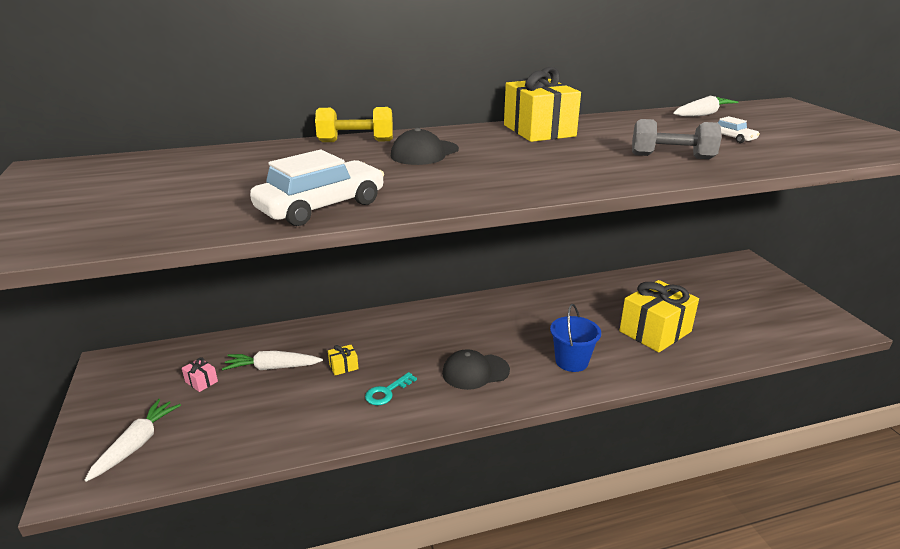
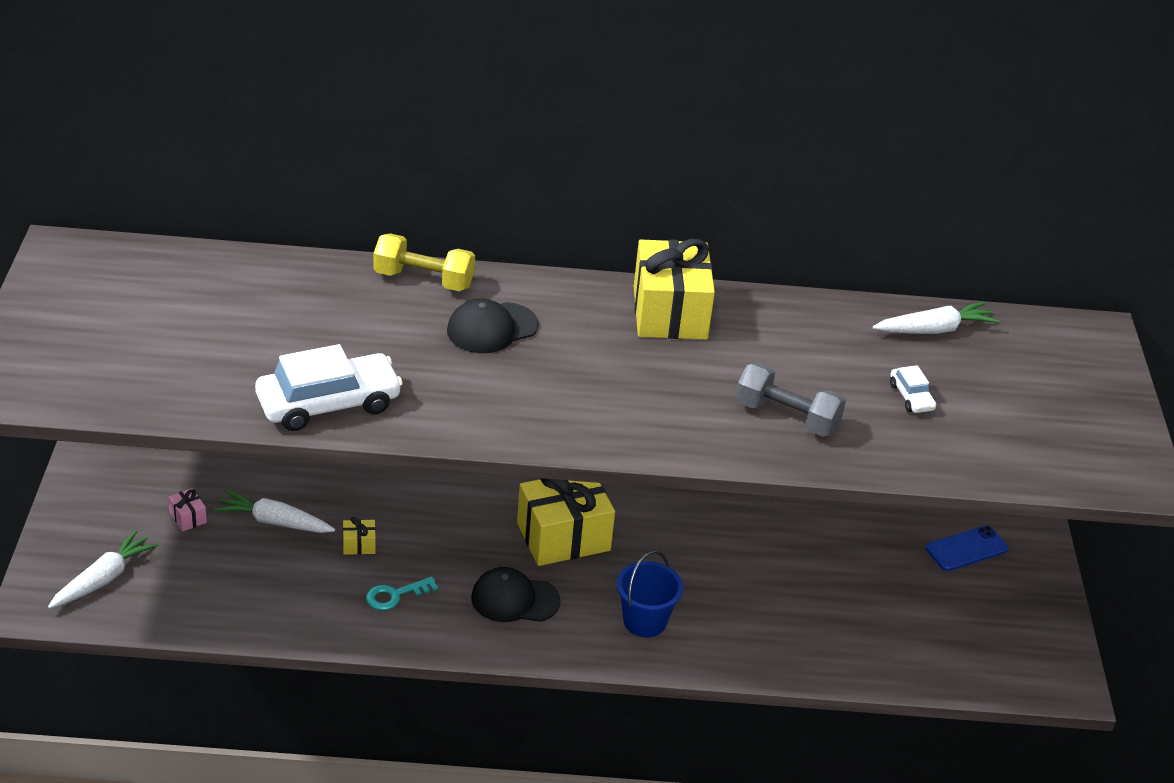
camera: 15 degrees right, 10 degrees up
(655, 331) = (790, 610): yellow gift -> yellow gift (563, 537)
(719, 276) = (966, 549): none -> blue phone

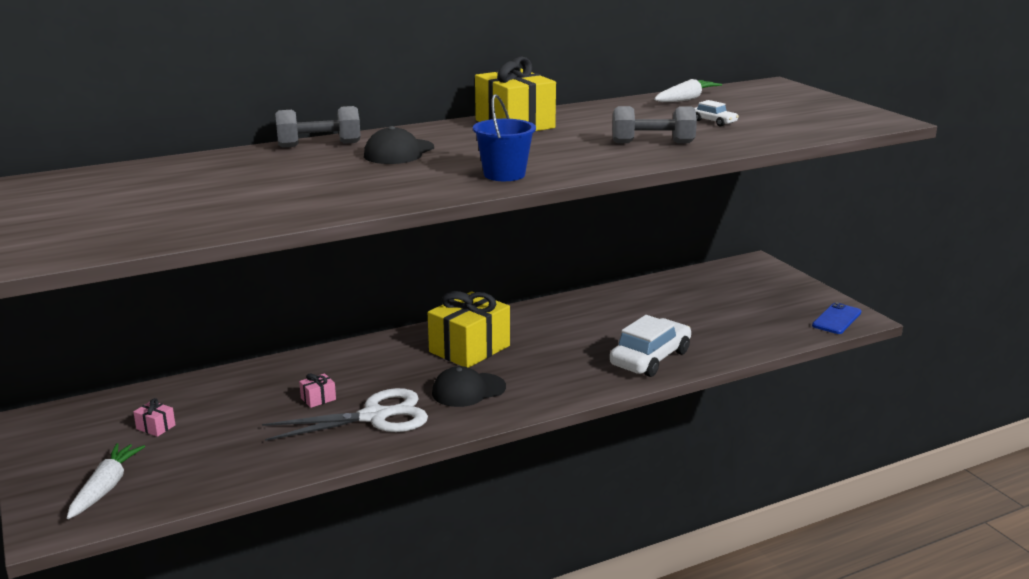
camera: 25 degrees left, 15 degrees down
(274, 522) = (235, 407): white carrot -> none
(328, 404) = (314, 206): white car -> white car (650, 358)
(359, 545) = (318, 399): yellow gift -> pink gift
(395, 595) = (374, 417): turquoise key -> white scissors
(423, 280) = (319, 145): yellow dumbbell -> grey dumbbell
(644, 621) = (572, 372): blue bucket -> blue bucket (504, 174)
(966, 549) = (728, 279): blue phone -> blue phone (836, 319)

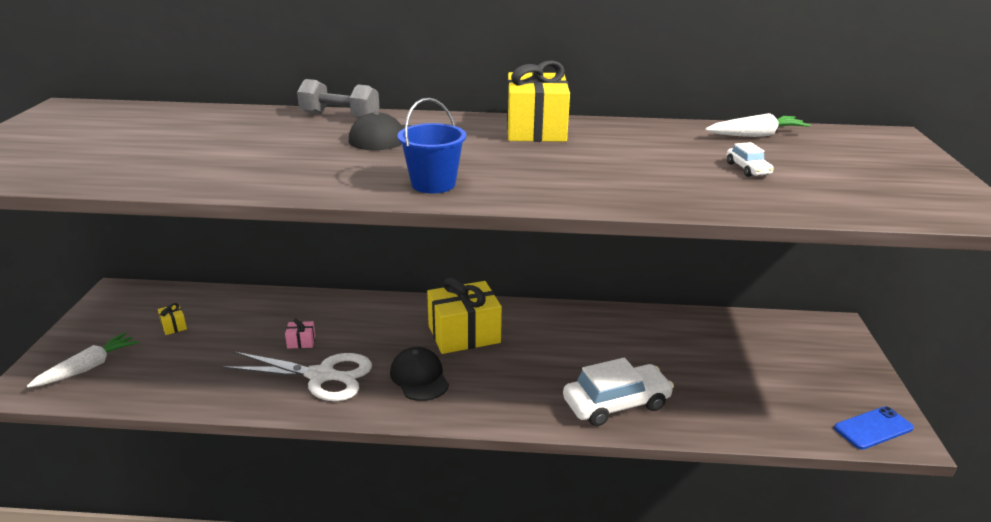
camera: 30 degrees right, 5 degrees up
(156, 427) = (174, 326): pink gift -> yellow gift
(468, 390) = (419, 377): black cap -> black cap turned 60 degrees clockwise
(652, 143) = (638, 181): grey dumbbell -> none

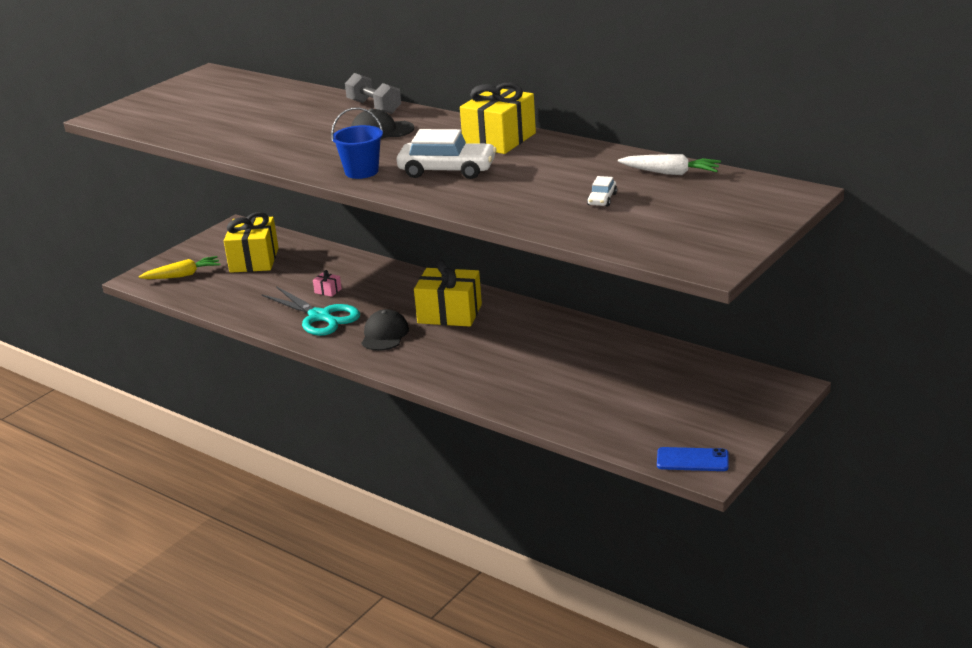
camera: 35 degrees right, 0 degrees up
(88, 367) = (183, 275): white carrot -> yellow carrot
(174, 326) = (254, 260): yellow gift -> yellow gift, size x2.49
(321, 376) = (320, 317): white scissors -> turquoise scissors
(616, 404) = (507, 389): white car -> white car (447, 170)

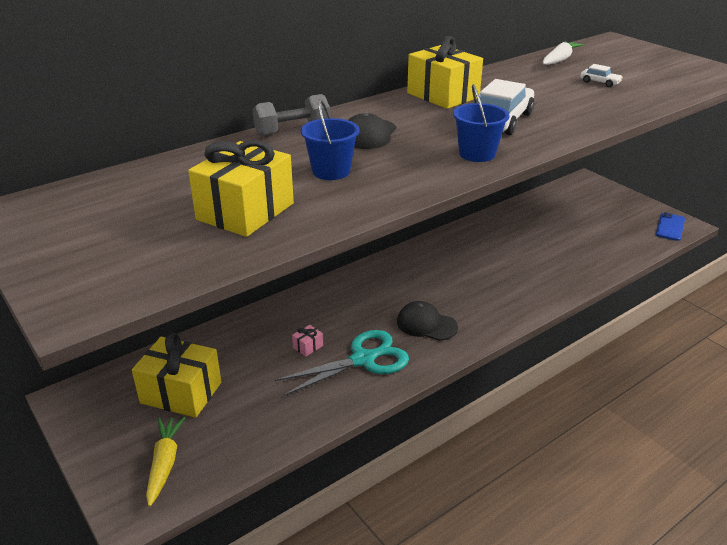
camera: 75 degrees left, 5 degrees up
(302, 133) = (331, 171): none -> blue bucket
(449, 314) = (408, 283): yellow gift -> yellow gift (245, 211)

